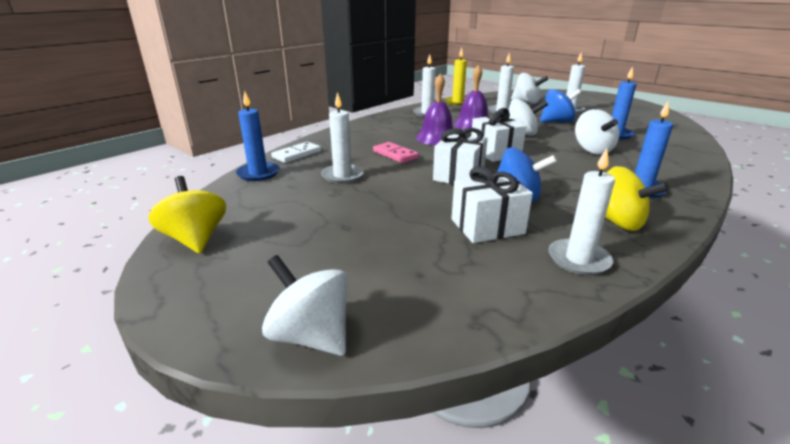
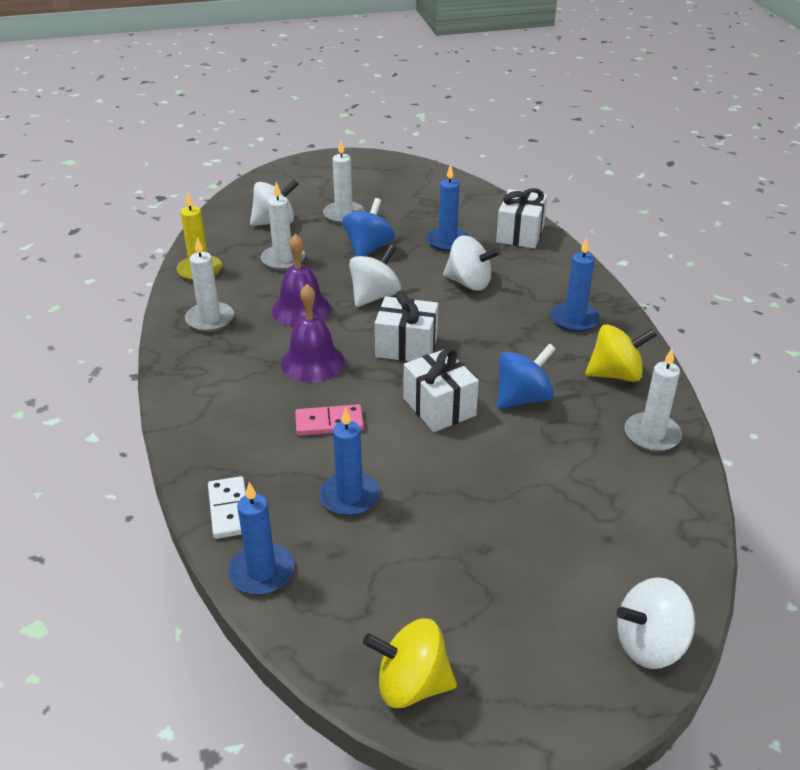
camera: 55 degrees left, 10 degrees up
(342, 176) = (349, 496): white candle -> blue candle
(487, 226) = (562, 452): white gift -> white gift (520, 234)

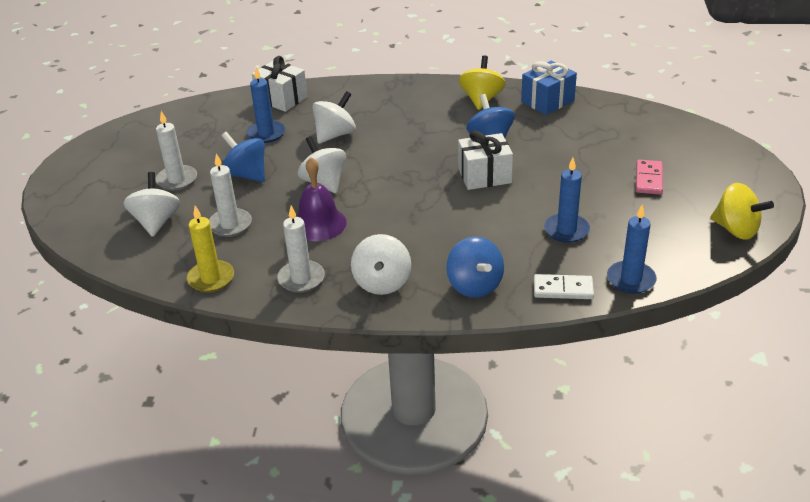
camera: 70 degrees left, 0 degrees up
(222, 436) = (474, 285): none -> blue spinning top
(312, 362) = (399, 227): purple bell -> none
(329, 423) = (481, 228): pink domino -> pink domino (649, 179)
(406, 346) = (403, 178): white gift -> none
(411, 684) = (736, 229): yellow spinning top -> yellow spinning top turned 75 degrees counterclockwise
(574, 319) = (411, 101): blue candle -> none
(649, 644) = (717, 143): white spinning top -> white spinning top (382, 282)
(652, 435) = (547, 101): white candle -> blue gift

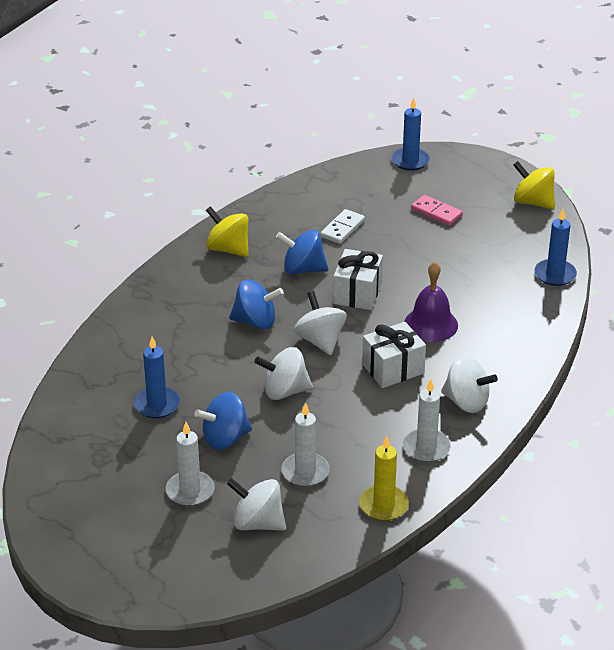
camera: 65 degrees left, 0 degrees up
(281, 99) = (94, 375): white gift -> white gift (393, 369)
(319, 224) = (350, 414): purple bell -> purple bell (431, 324)
(335, 135) = (204, 359): white spinning top -> white spinning top (320, 340)
(474, 285) = (506, 353): blue spinning top -> blue spinning top (255, 322)
(547, 101) = (269, 214): blue gift -> none
(563, 289) = (543, 311): white domino -> white domino (342, 228)
(566, 230) = (471, 280): blue candle -> blue candle (410, 161)
(736, 229) = (532, 202): yellow spinning top -> yellow spinning top turned 120 degrees counterclockwise

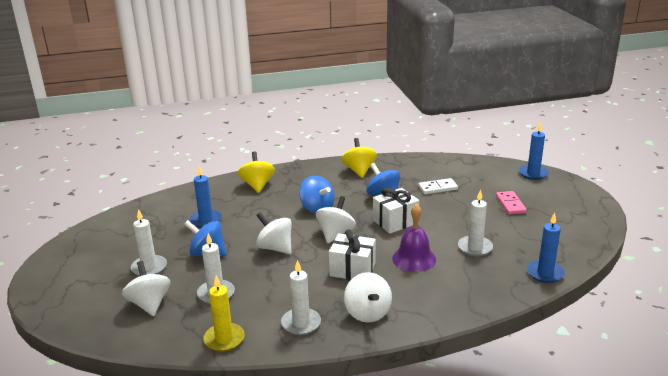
camera: 45 degrees right, 10 degrees down
(467, 281) = (475, 247): none -> white candle
(532, 202) = (589, 227): yellow spinning top -> yellow spinning top (257, 185)

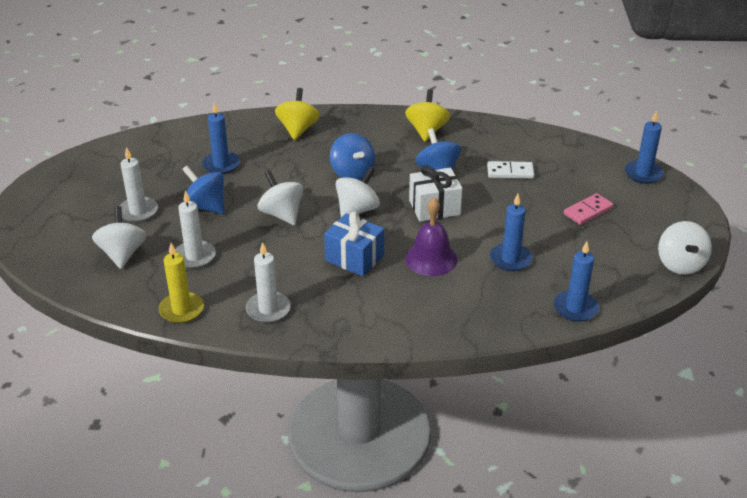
camera: 15 degrees right, 10 degrees up
(352, 269) = (354, 258): white gift -> blue gift
(367, 313) = (345, 313): white spinning top -> white spinning top (680, 264)
(475, 247) = (510, 259): white candle -> blue candle
(510, 204) = (588, 211): pink domino -> pink domino turned 45 degrees clockwise

